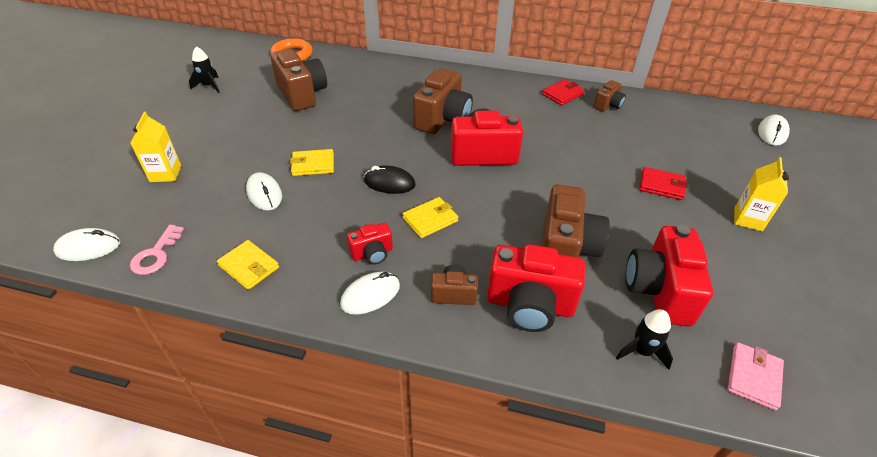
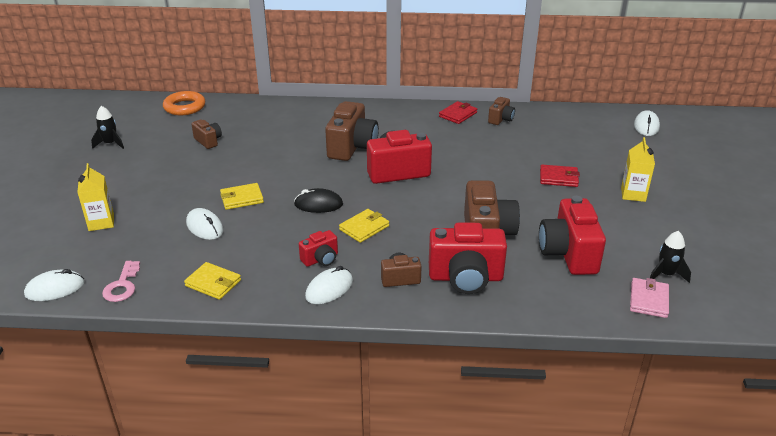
camera: 10 degrees left, 10 degrees down
(302, 94) = (208, 141): brown camera -> brown camera, size x0.52
(641, 351) = (561, 295): black rocket -> black rocket (666, 274)

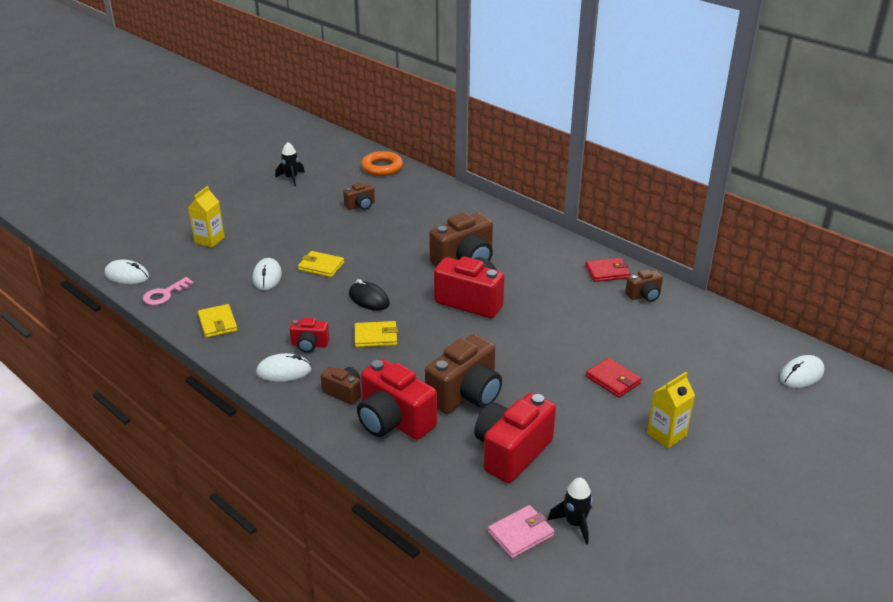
camera: 40 degrees right, 0 degrees up
(208, 141) = (360, 206): brown camera -> brown camera turned 60 degrees clockwise

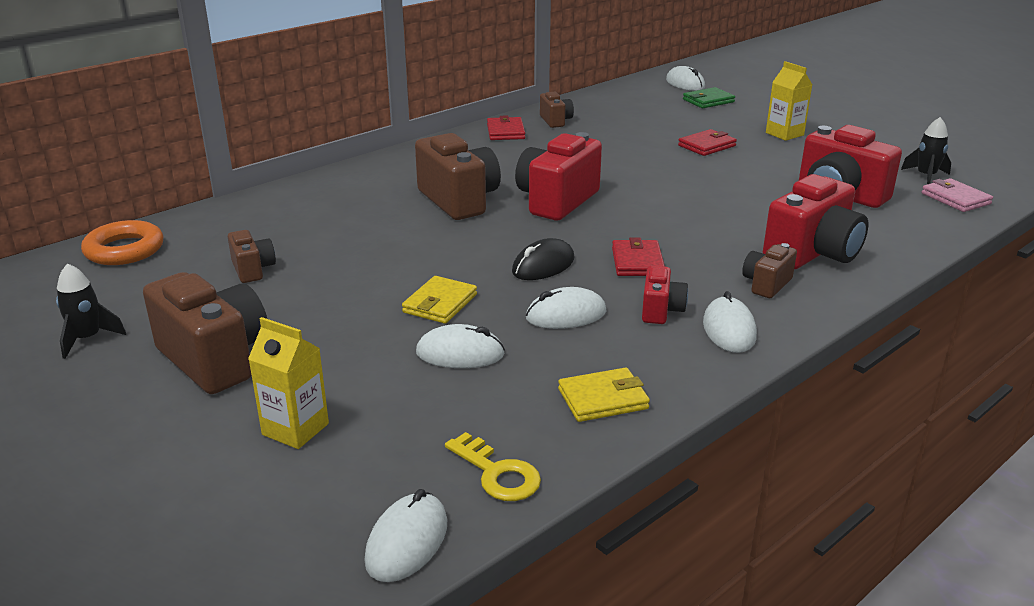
camera: 85 degrees left, 5 degrees down
(164, 294) = (497, 473): pink key -> yellow key
(306, 309) = (566, 315): none -> white mouse
(376, 337) = (637, 262): yellow wallet -> red wallet
(466, 395) = (750, 212): brown camera -> brown camera (215, 359)
(749, 388) = (708, 101): none -> green wallet

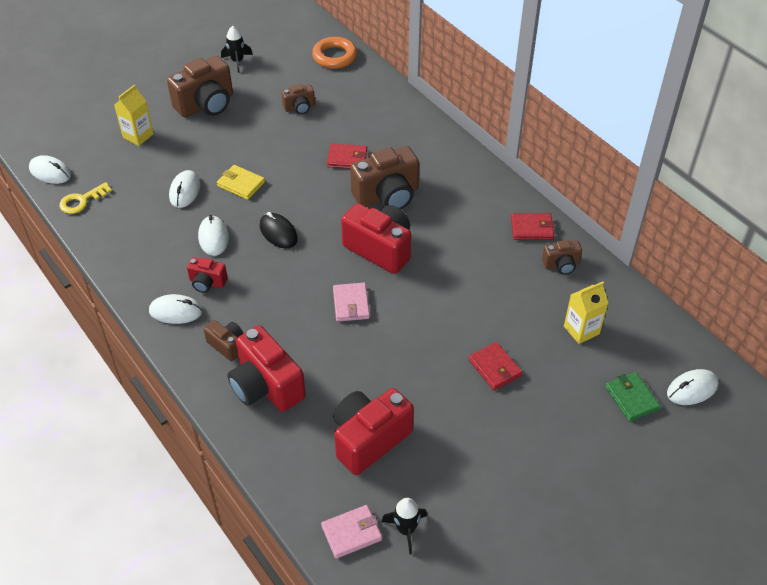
camera: 95 degrees right, 20 degrees up
(603, 399) = (125, 244): yellow wallet -> none
(637, 262) = (273, 281): red wallet -> red wallet (347, 158)
(655, 213) = (351, 304): none -> pink wallet
(784, 134) = (527, 441): yellow carton -> yellow carton (581, 330)

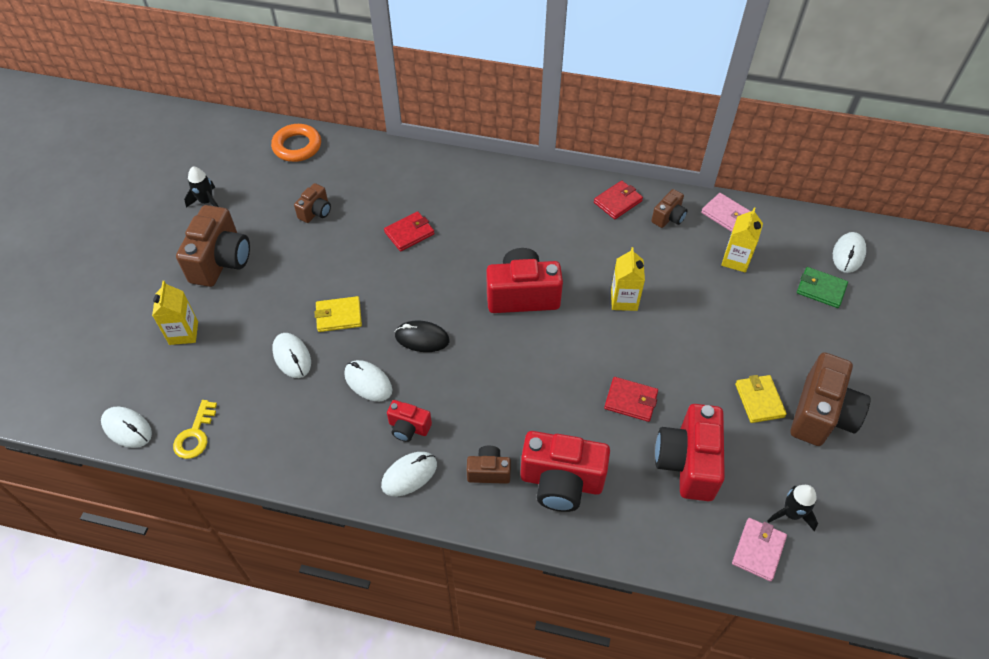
camera: 40 degrees left, 5 degrees up
(50, 172) = (127, 428): white mouse -> white mouse turned 45 degrees clockwise
(207, 283) = (408, 427): red camera -> red camera turned 45 degrees clockwise
(351, 304) = (550, 359): pink wallet -> pink wallet (725, 214)
(387, 196) = (478, 245): brown camera -> brown camera (821, 414)
(453, 300) = (624, 300): none -> yellow carton
(476, 439) = (759, 400): none -> yellow wallet
(494, 368) = (711, 333): red wallet -> red wallet (630, 401)

